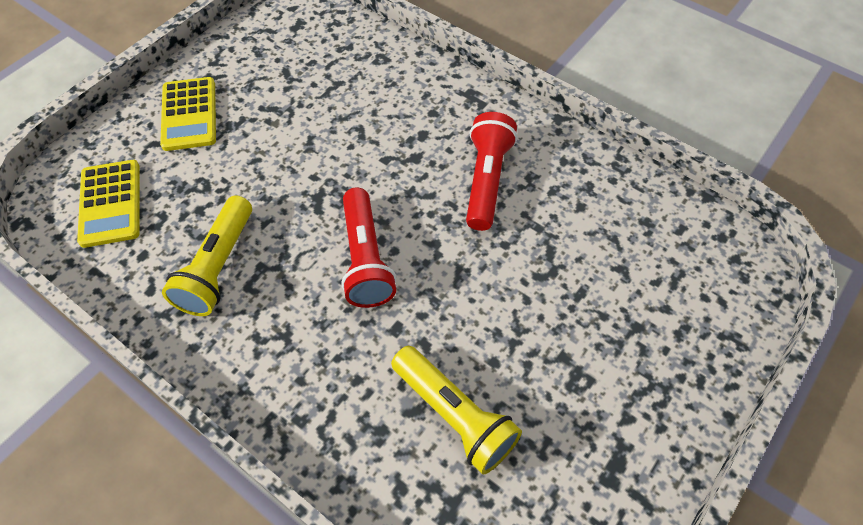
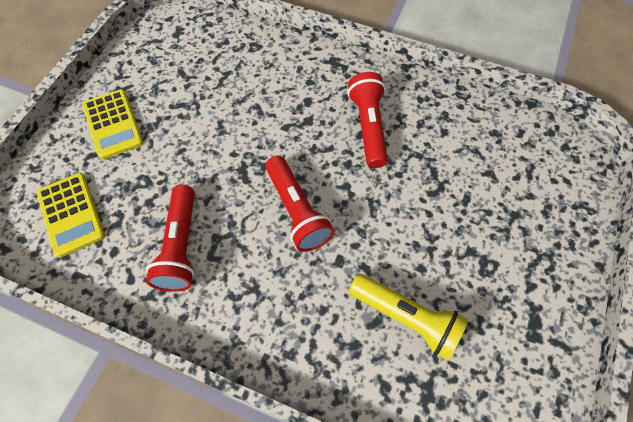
camera: 15 degrees left, 5 degrees up
(218, 267) = (181, 246): yellow flashlight -> red flashlight

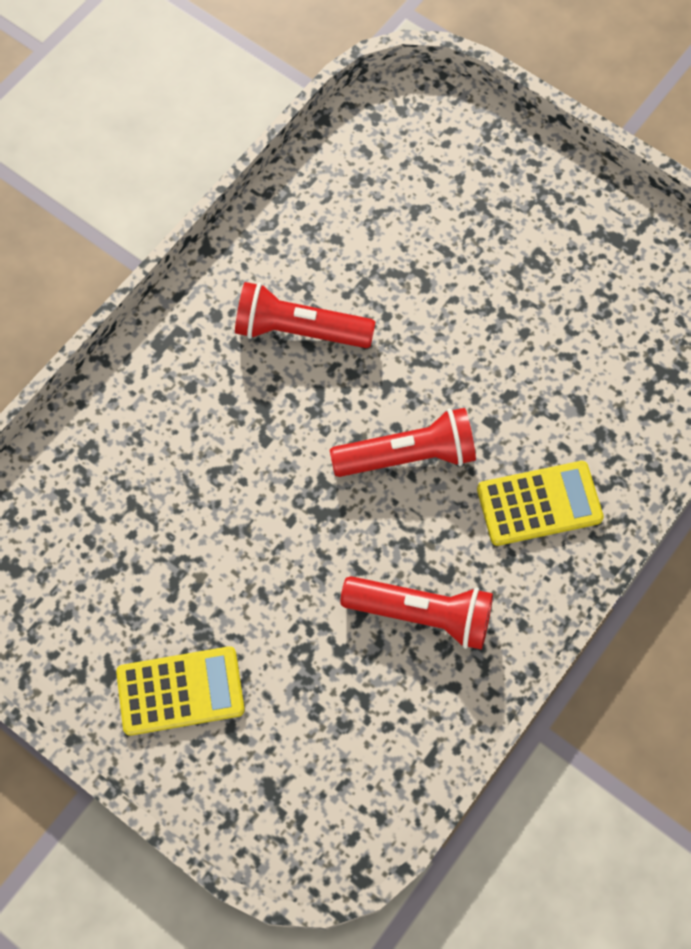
camera: 75 degrees left, 5 degrees up
(71, 214) = (330, 763): yellow calculator -> yellow calculator (539, 503)
(406, 318) = (581, 369): yellow flashlight -> none

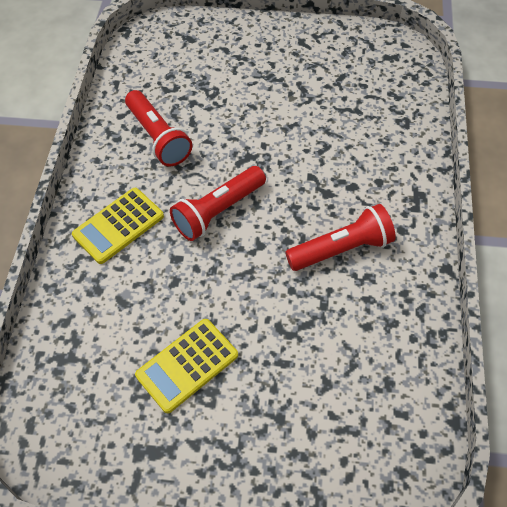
camera: 150 degrees right, 10 degrees down
(180, 691) = (262, 51): yellow calculator -> yellow calculator (187, 365)
(421, 614) = (158, 137): red flashlight -> red flashlight turned 105 degrees counterclockwise

